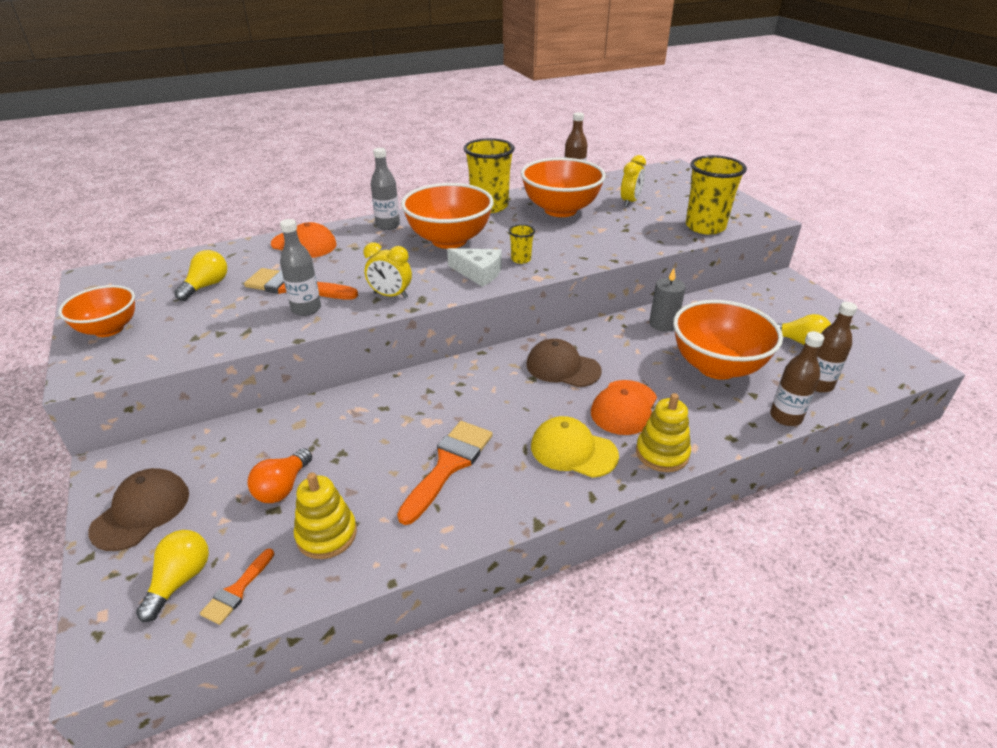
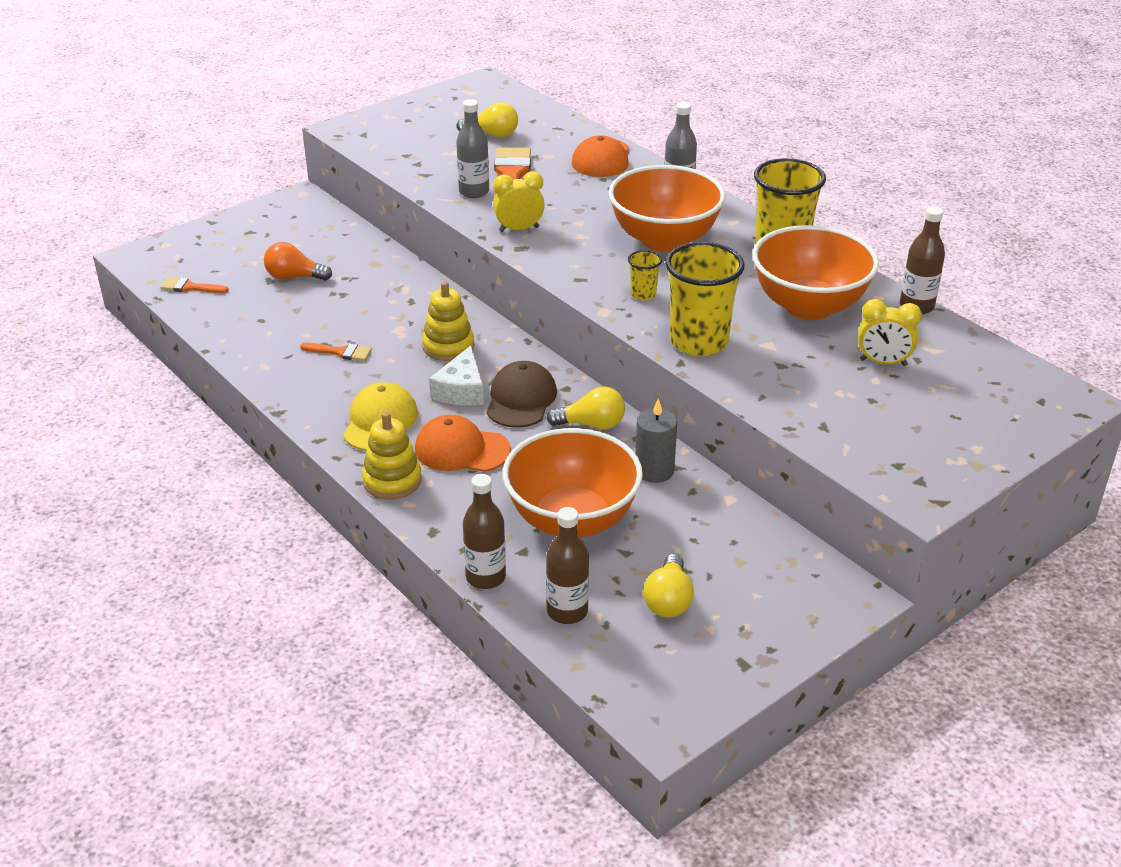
camera: 75 degrees right, 0 degrees up
(109, 329) = (404, 116): orange bowl -> none
(141, 511) = (257, 226): brown cap -> none
(180, 580) = (196, 263): yellow light bulb -> yellow light bulb (591, 424)
(326, 534) = (248, 310): yellow stacking toy -> yellow stacking toy (448, 346)
(390, 295) = (519, 229): yellow clock -> yellow clock turned 75 degrees clockwise
(448, 465) = (341, 352): orange brush -> orange brush, size x0.53
(478, 273) = (594, 271): white cheese -> white cheese (461, 390)
(705, 227) = (838, 436): yellow cup -> yellow cup (699, 342)

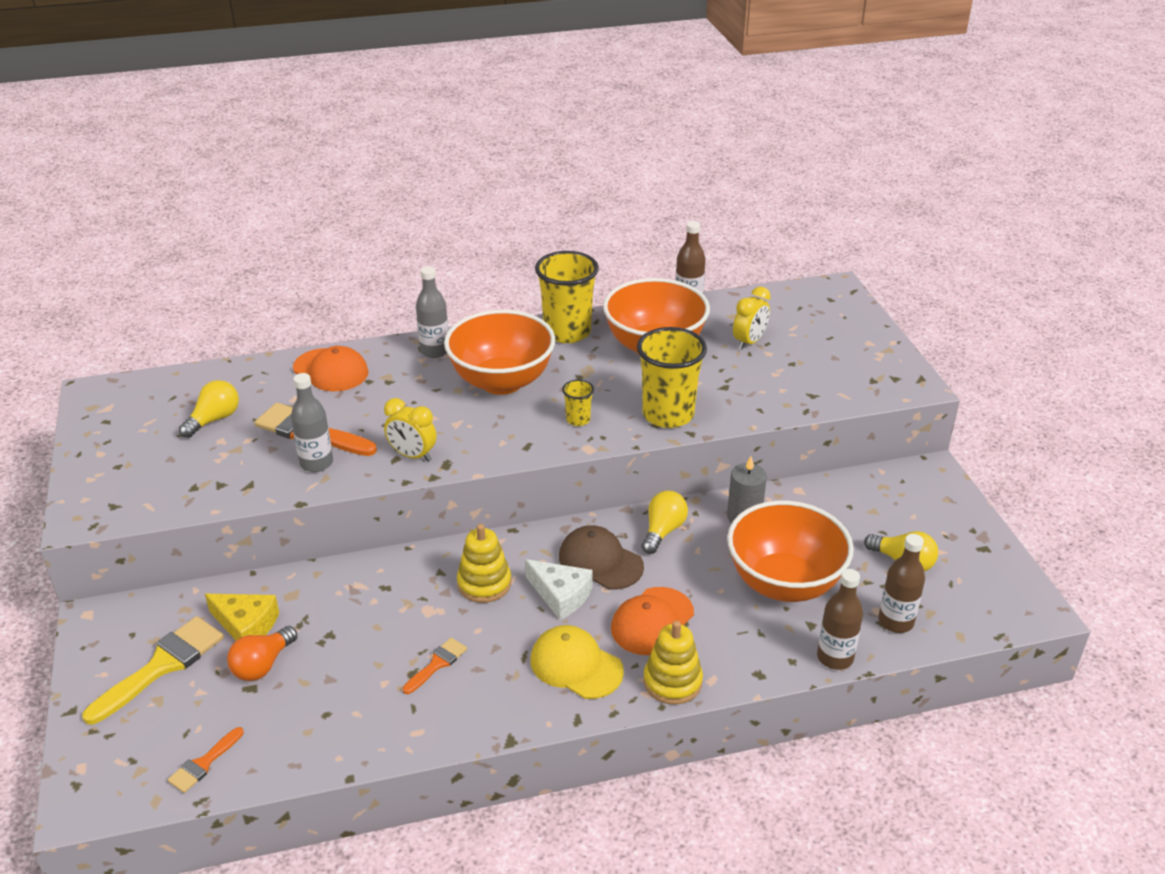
camera: 65 degrees left, 0 degrees up
(271, 238) = (162, 665): none -> yellow brush
(330, 256) = (246, 625): none -> yellow cheese
(519, 229) = (412, 455): yellow clock -> yellow clock turned 75 degrees counterclockwise

